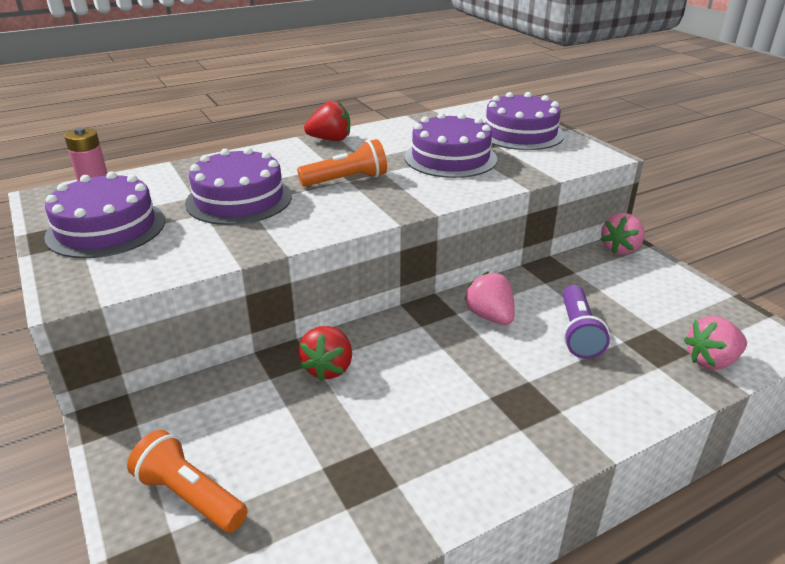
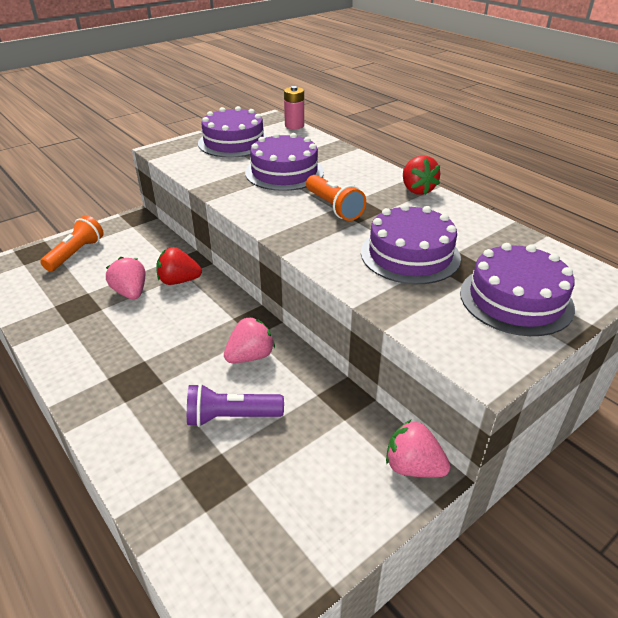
camera: 80 degrees right, 5 degrees up
(711, 361) = (190, 529): pink strawberry -> pink strawberry (131, 292)

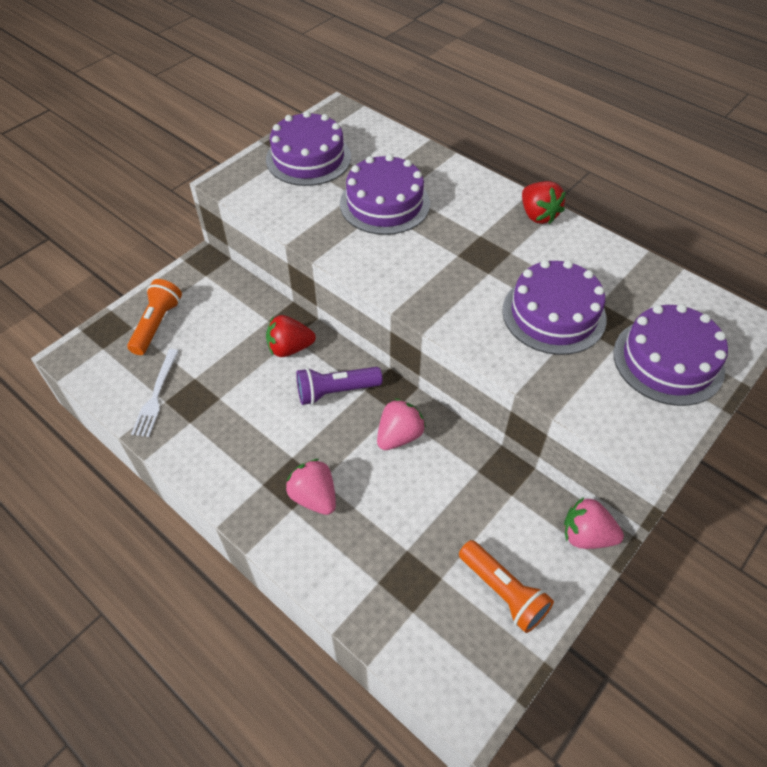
camera: 10 degrees left, 15 degrees up
(49, 301) = (156, 395): none -> white fork
(131, 292) = (243, 371): pink strawberry -> pink strawberry (314, 497)
(231, 417) = (403, 509): purple flashlight -> purple flashlight (336, 391)
(294, 125) = (370, 120): pink battery -> none
(333, 207) = (456, 254): orange flashlight -> orange flashlight (503, 592)

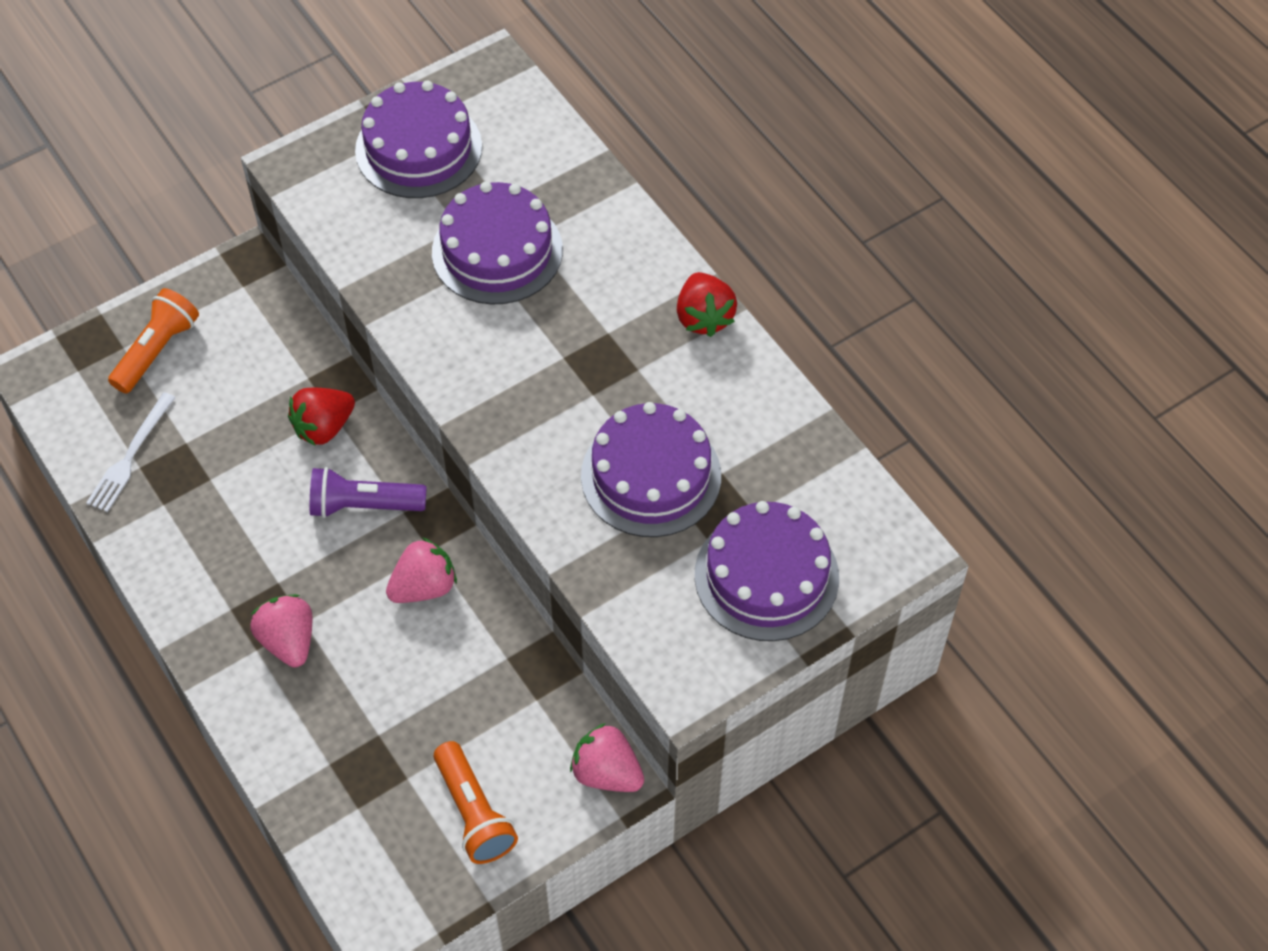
camera: 15 degrees right, 5 degrees up
(290, 348) = (323, 427): red strawberry -> red strawberry turned 45 degrees counterclockwise

